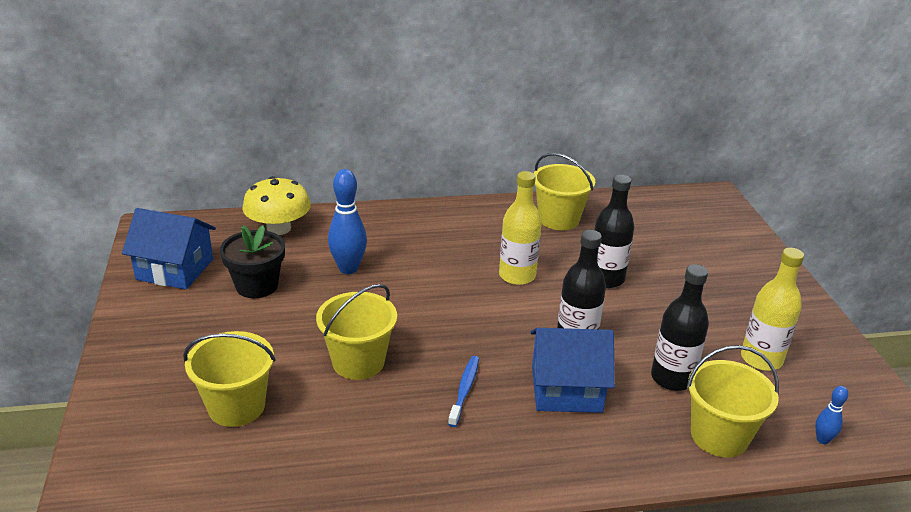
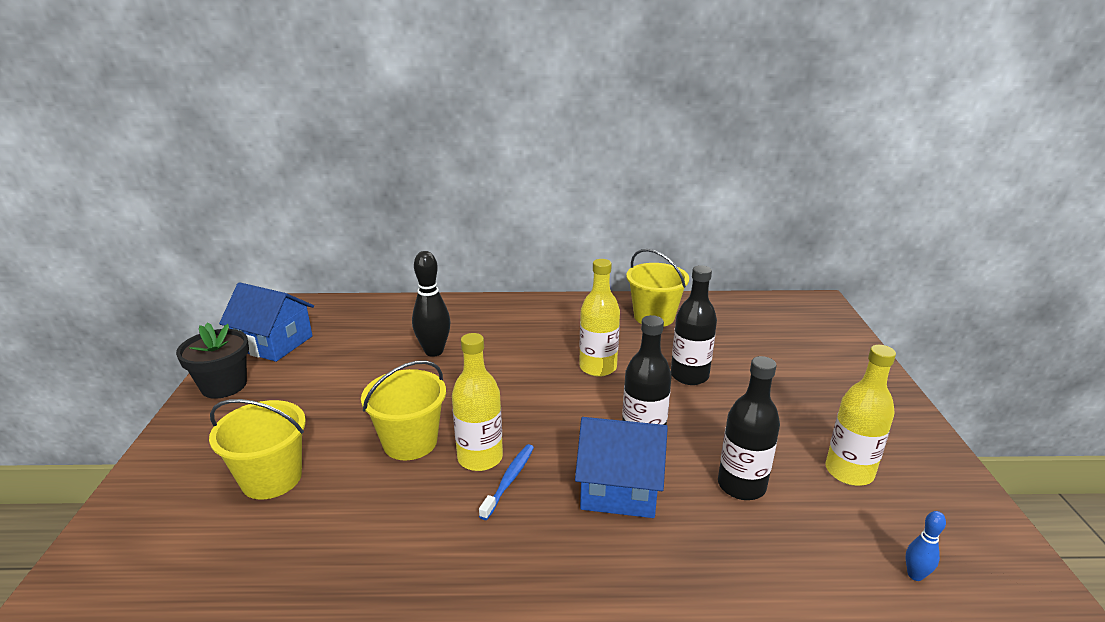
camera: 10 degrees right, 5 degrees down
(257, 286) = (342, 362): black flower pot -> black flower pot (224, 386)
(279, 228) = (383, 312): yellow mushroom -> none
(348, 268) = (434, 351): blue bowling pin -> black bowling pin
(430, 372) = (480, 458): none -> yellow bottle
(719, 436) = (786, 558): yellow bucket -> none

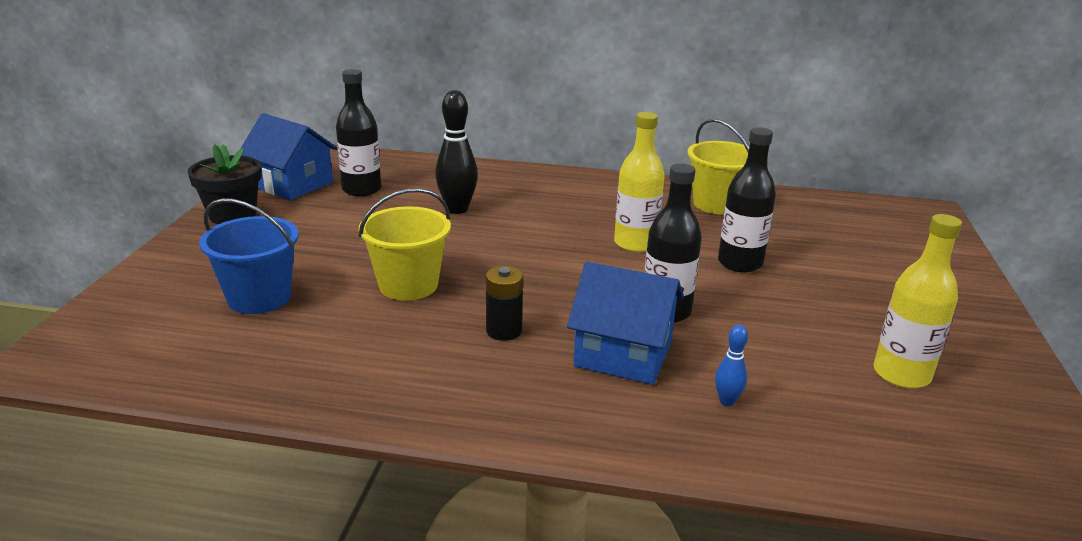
camera: 10 degrees right, 0 degrees up
(271, 478) = (259, 298): yellow bucket -> blue bucket
(480, 458) = (478, 308): yellow bottle -> none
(509, 480) = (504, 331): blue toothbrush -> black battery
(741, 485) = (765, 370): black bottle -> black bottle (361, 190)
(915, 575) = (946, 478): blue bowling pin -> blue bowling pin (727, 401)

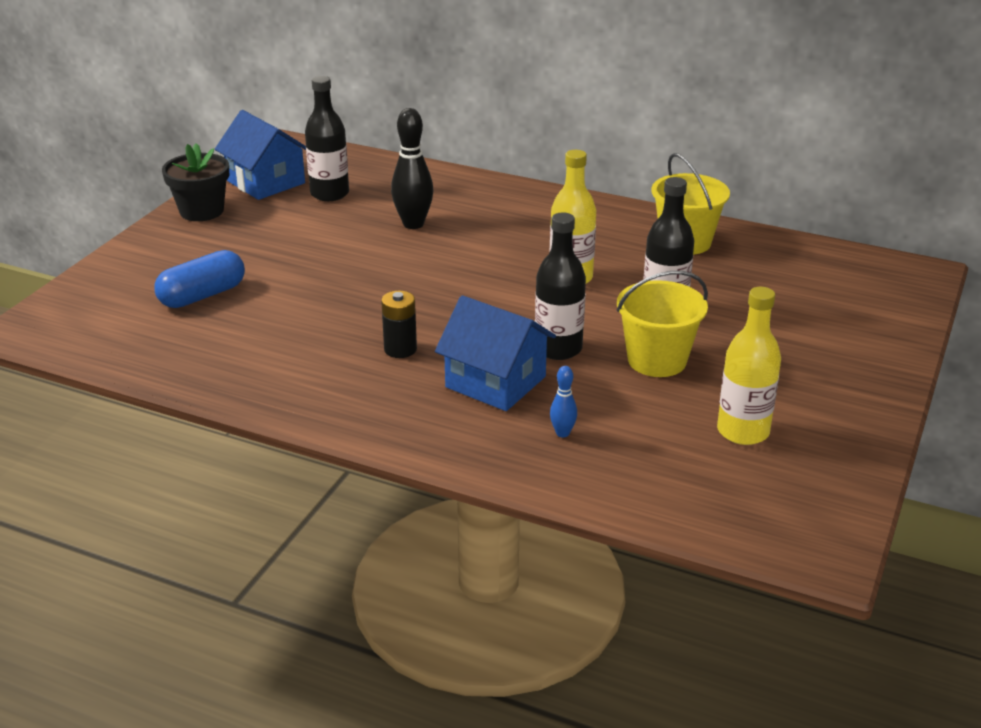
camera: 15 degrees right, 5 degrees up
(259, 298) = (202, 295): blue bucket -> blue capsule
(408, 285) = (334, 297): yellow bucket -> yellow bucket (657, 360)

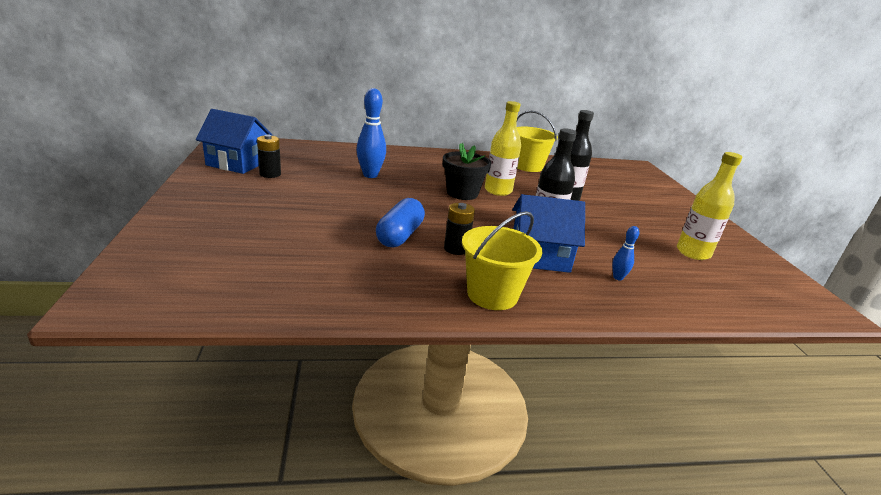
camera: 35 degrees left, 5 degrees down
(201, 211) = (203, 185): black flower pot -> black flower pot (462, 193)
(202, 295) = (264, 241): blue capsule -> blue capsule (400, 235)
(288, 205) = (270, 174): none -> black battery
(329, 194) = (293, 165): black bottle -> none
(413, 224) = (370, 175): black bowling pin -> blue bowling pin
(657, 360) = (600, 225): yellow bucket -> yellow bucket (492, 295)

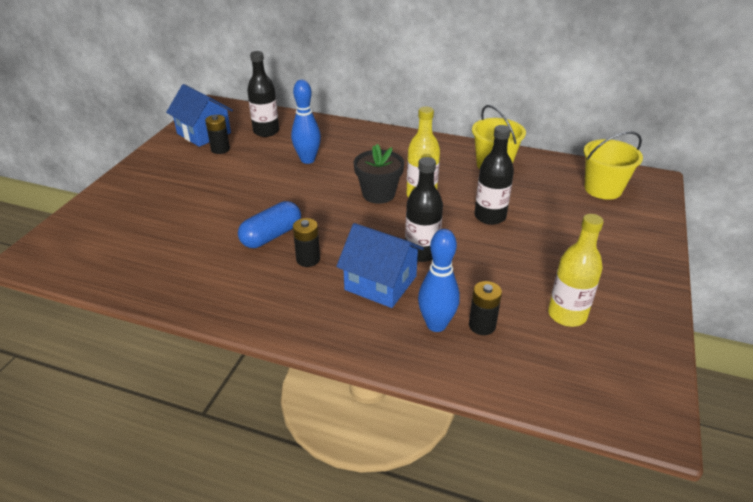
camera: 30 degrees right, 10 degrees up
(305, 157) = (266, 131): none -> black bottle
(492, 295) = (293, 314): yellow bucket -> yellow bucket (603, 189)
(618, 277) = (436, 325): blue bowling pin -> blue bowling pin, size x1.97
(650, 271) = (482, 325): none -> black battery

